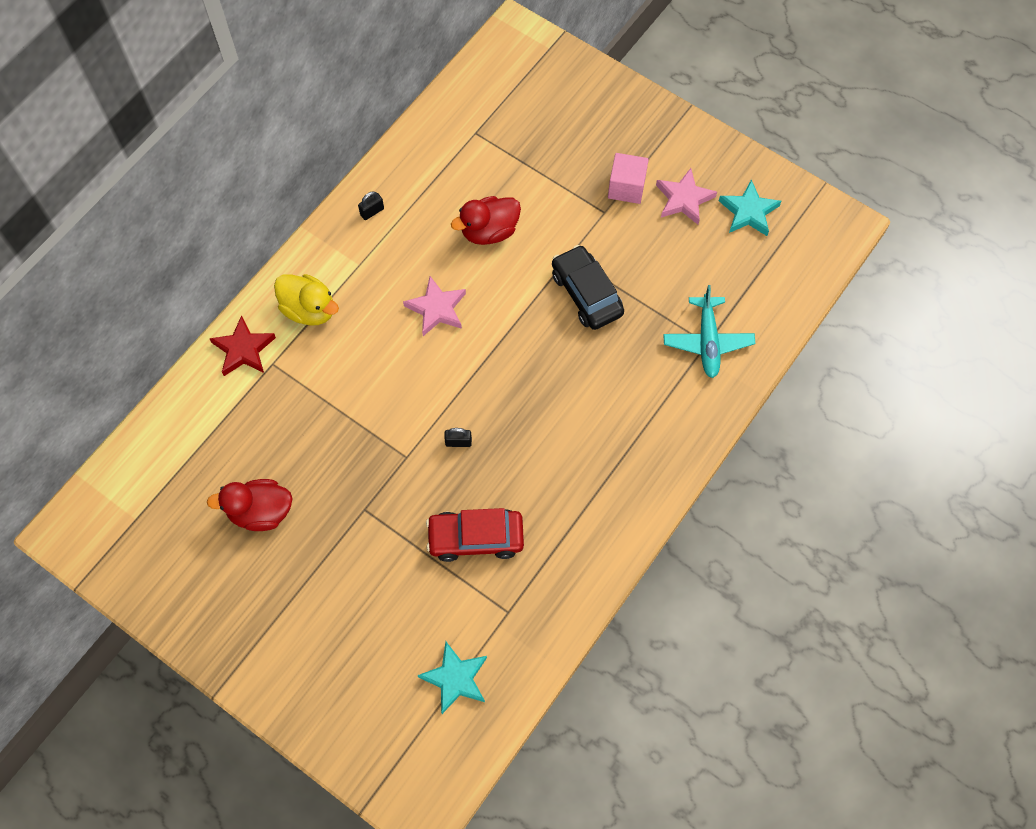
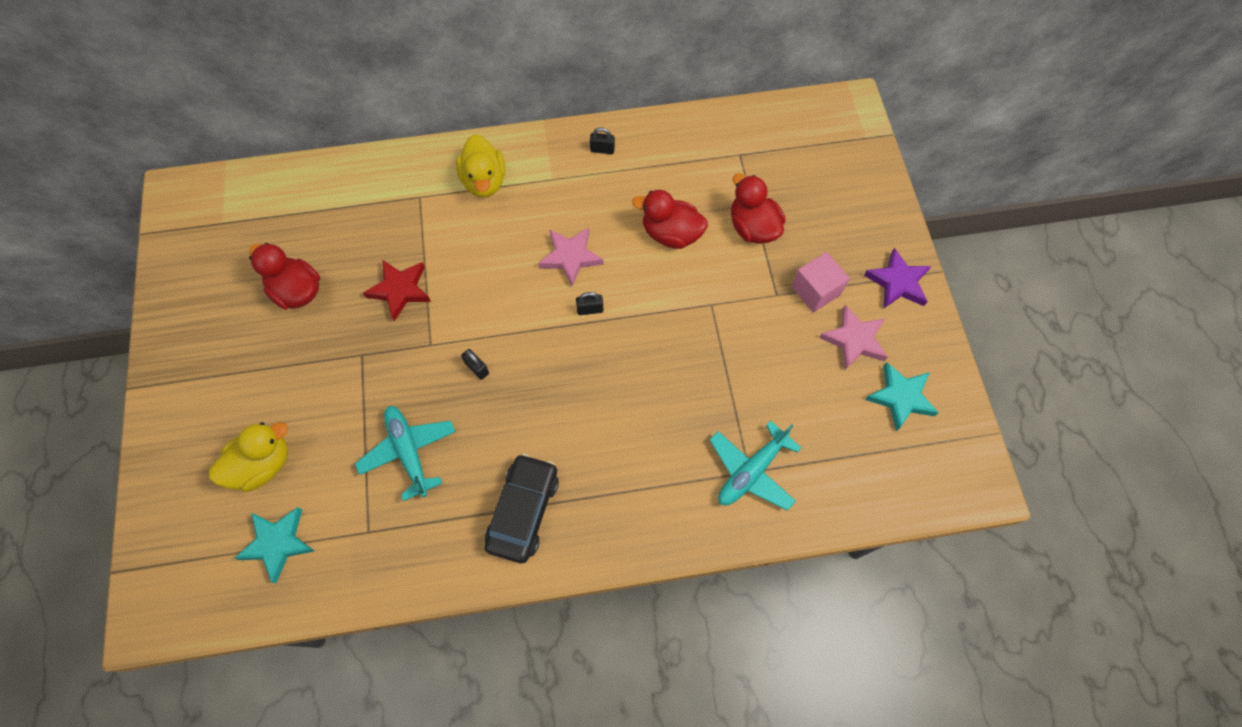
camera: 45 degrees right, 0 degrees up
(244, 349) = (412, 171): red star -> red star (400, 290)
(382, 644) = (262, 465): none -> yellow duck
(476, 538) = (409, 452): red car -> turquoise plane
(491, 332) = (590, 309): none -> black padlock
(540, 179) = (752, 227): none -> red duck
(586, 294) = (694, 345): black car -> black car (523, 511)
(672, 136) = (898, 282): none -> purple star

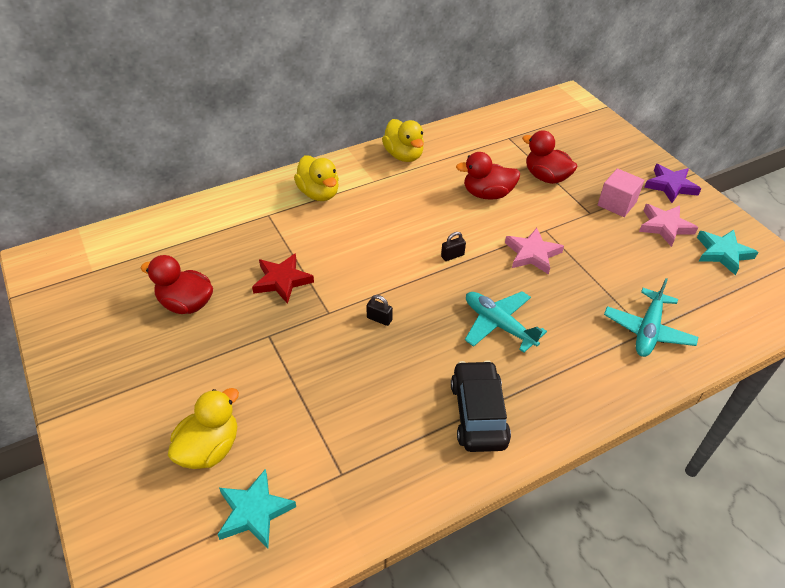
camera: 20 degrees left, 20 degrees down
(409, 452) = (349, 397): turquoise plane -> turquoise plane (498, 325)
(570, 257) = (417, 226): pink star -> pink star (532, 254)
(602, 150) = (403, 155): black padlock -> yellow duck

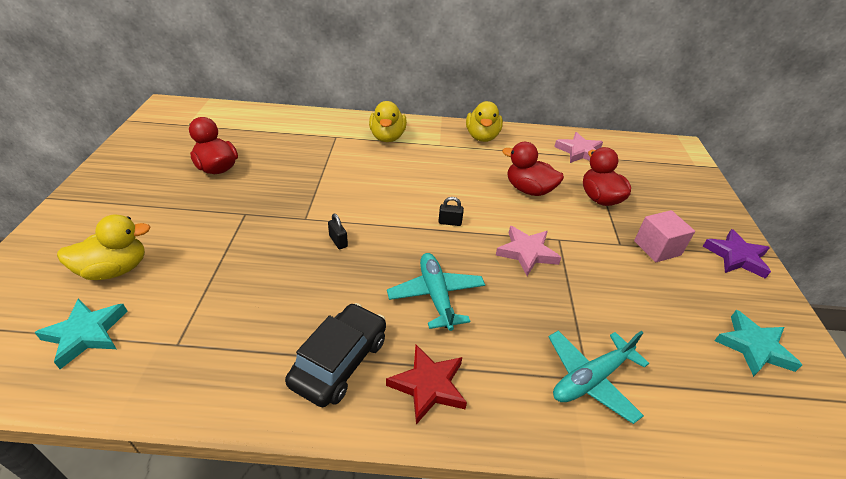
camera: 30 degrees right, 5 degrees down
(282, 281) = (297, 182): red star -> red star (428, 386)
(665, 226) = (698, 290): pink star -> pink star (579, 152)

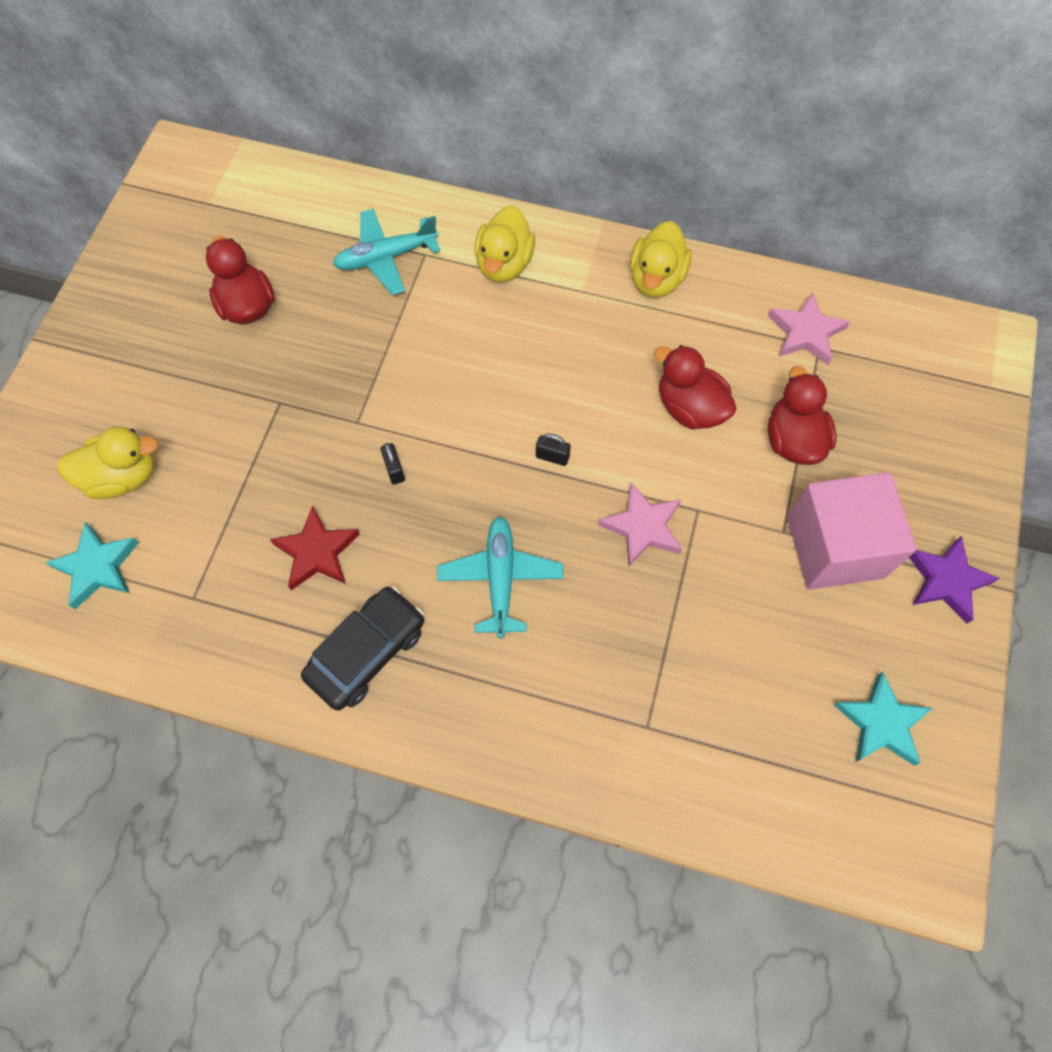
camera: 15 degrees right, 25 degrees up
(428, 386) = (459, 701): red star -> red star (317, 552)
(591, 379) = (650, 727): turquoise plane -> turquoise plane (386, 257)
(657, 248) = (835, 547): pink cube -> pink cube, size x1.70

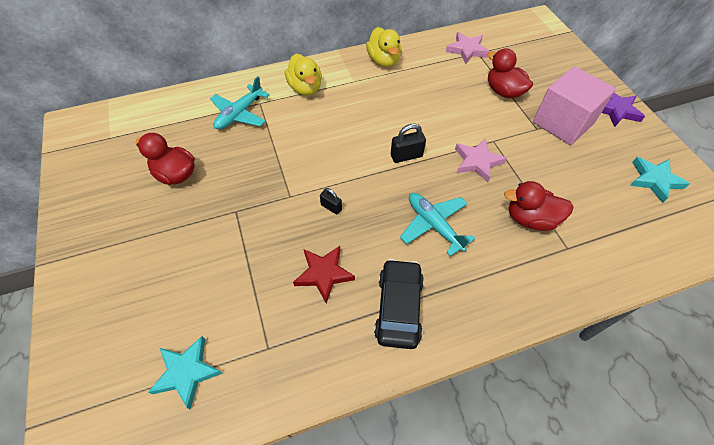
camera: 35 degrees left, 10 degrees down
(123, 477) = (164, 308): yellow duck -> none
(552, 457) = (406, 156): black padlock -> black padlock, size x1.58
(689, 408) = (448, 102): red duck -> red duck (530, 219)

